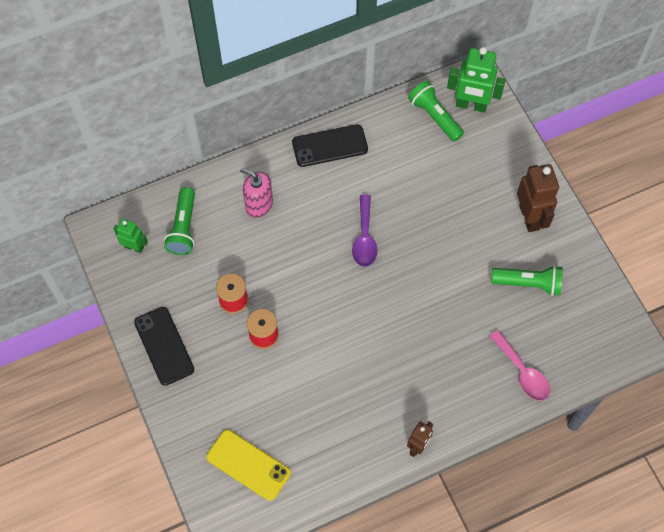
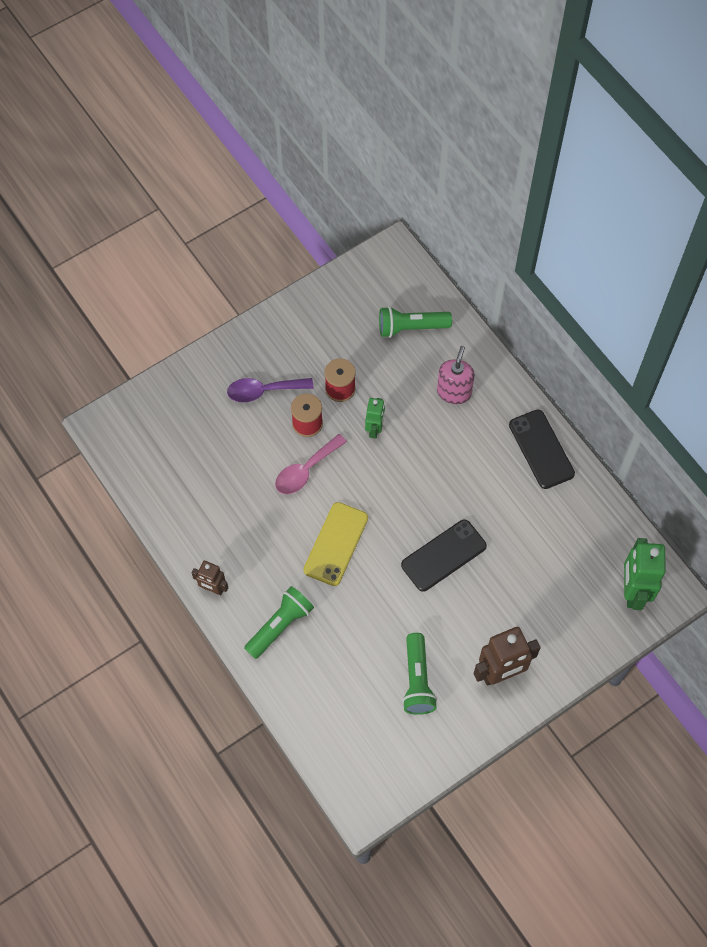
camera: 80 degrees right, 0 degrees up
(134, 247) = (380, 288): green robot -> green robot (374, 429)
(164, 346) = (280, 336): black phone -> black phone (443, 555)
(248, 465) = (170, 434): yellow phone -> yellow phone (336, 544)
(364, 238) = (437, 502): purple spoon -> purple spoon (263, 391)
(434, 116) = (607, 553): green flashlight -> green flashlight (280, 625)
(522, 372) = (311, 685): pink spoon -> pink spoon (305, 470)

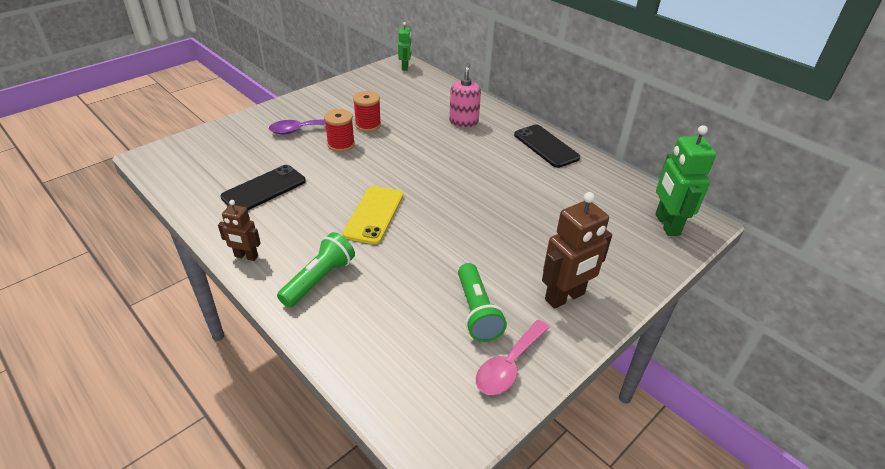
camera: 10 degrees left, 25 degrees down
(305, 470) = (341, 171): pink spoon -> pink spoon (509, 365)
(374, 429) = (401, 144): green robot -> green robot (405, 67)
(411, 327) = (421, 94): green flashlight -> none
(443, 555) = (480, 214): black phone -> black phone (264, 189)

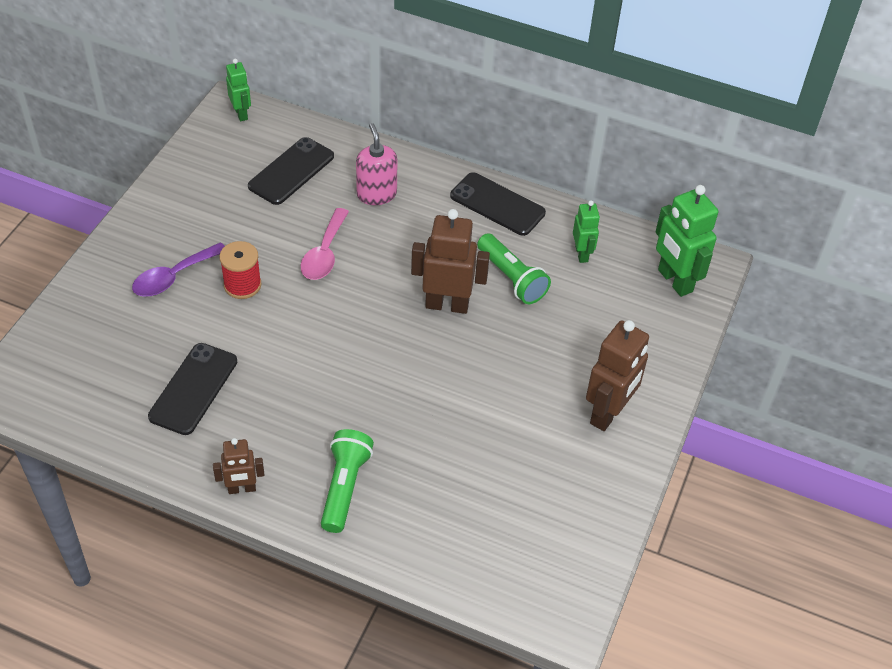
camera: 25 degrees left, 10 degrees up
(368, 125) = (256, 240): red spool -> none
(374, 214) = (351, 379): yellow phone -> none
(415, 98) = (291, 171): none -> black phone
(474, 191) = (447, 304): none -> brown robot
(477, 311) = (530, 463): green flashlight -> green flashlight (512, 278)
(509, 365) = (589, 511): pink spoon -> pink spoon (324, 253)
(596, 189) = (582, 254): none -> green robot

